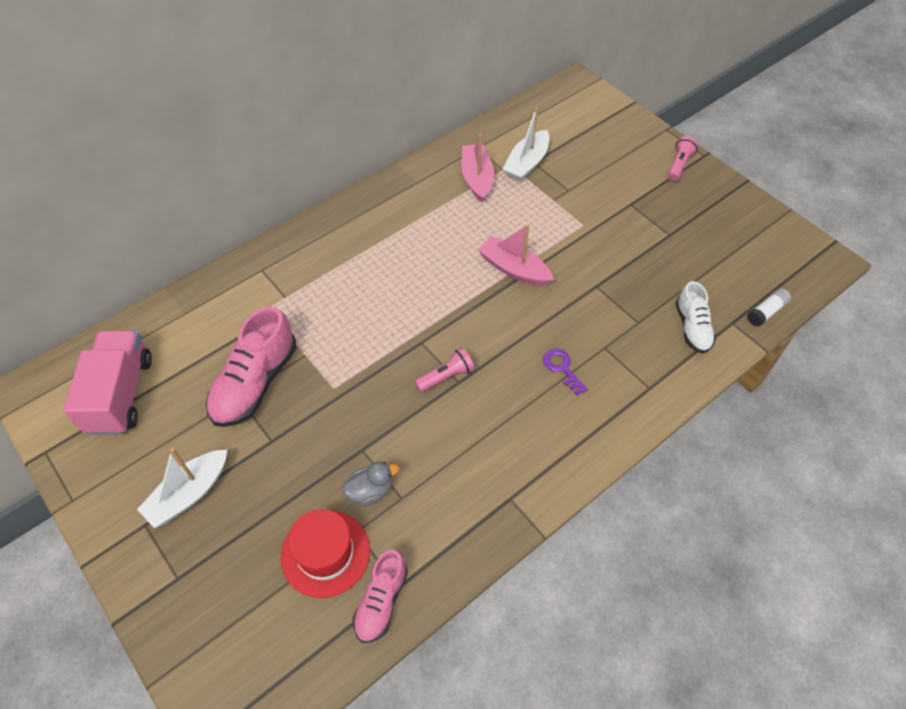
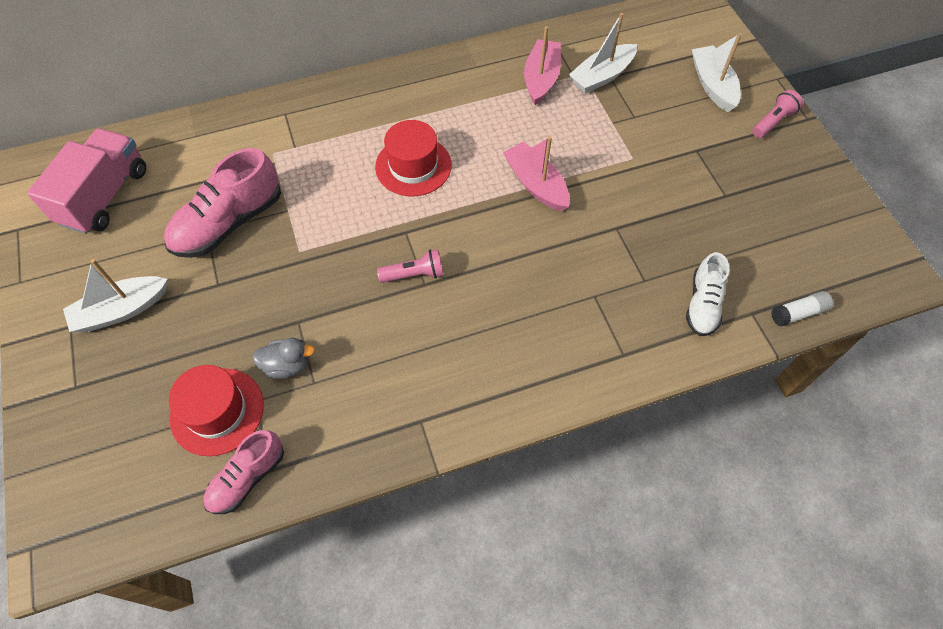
camera: 20 degrees right, 5 degrees up
(401, 283) = (413, 166): none -> red hat
(562, 368) = (538, 303): purple key -> none
(619, 148) = (712, 85): none -> white boat

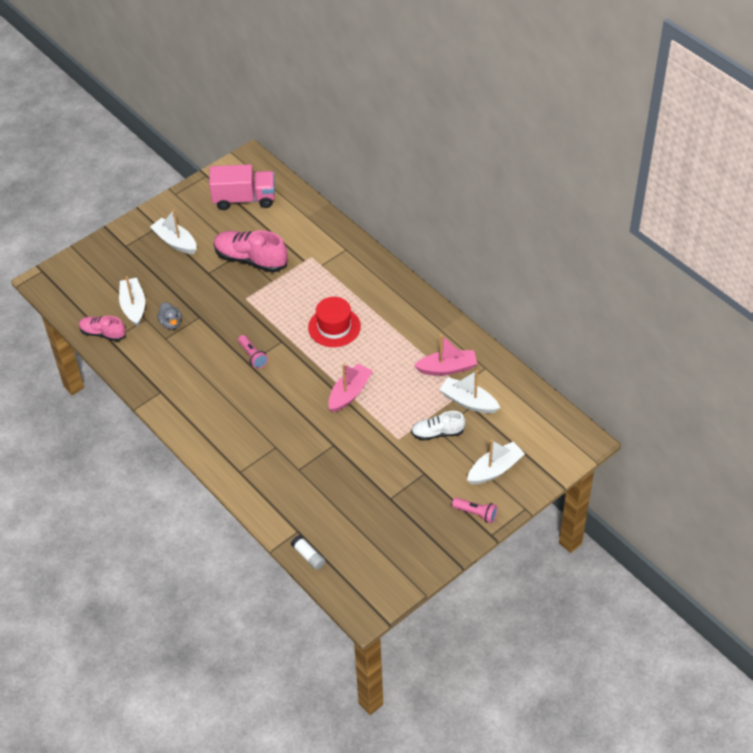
camera: 70 degrees right, 10 degrees down
(217, 411) = (133, 306): red hat -> white boat
(702, 304) = (293, 503): white shoe -> white shoe (437, 433)

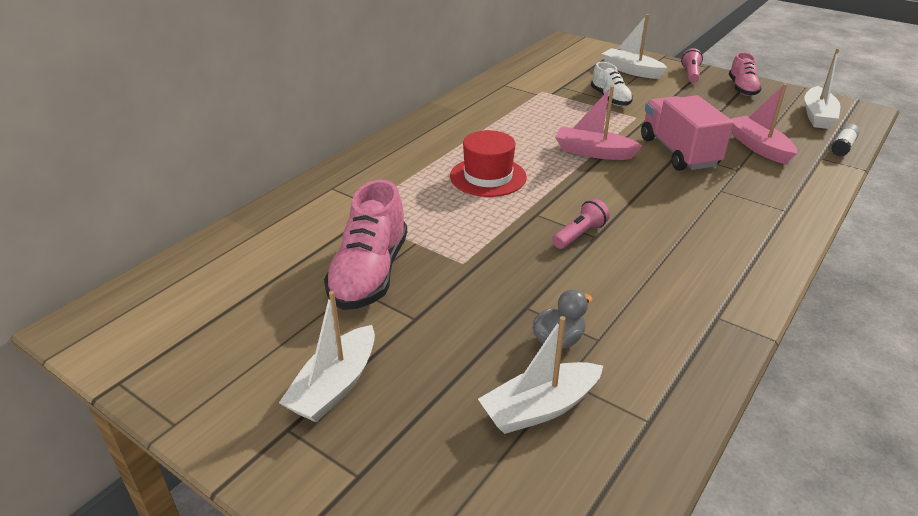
camera: 105 degrees left, 15 degrees down
(103, 333) = (638, 440): pink shoe -> pink shoe (742, 88)
(244, 199) = (205, 311): pink truck -> pink truck (678, 152)
(447, 368) = (517, 102): pink boat -> pink boat (759, 147)
(468, 402) = (556, 88): white boat -> white boat (817, 116)

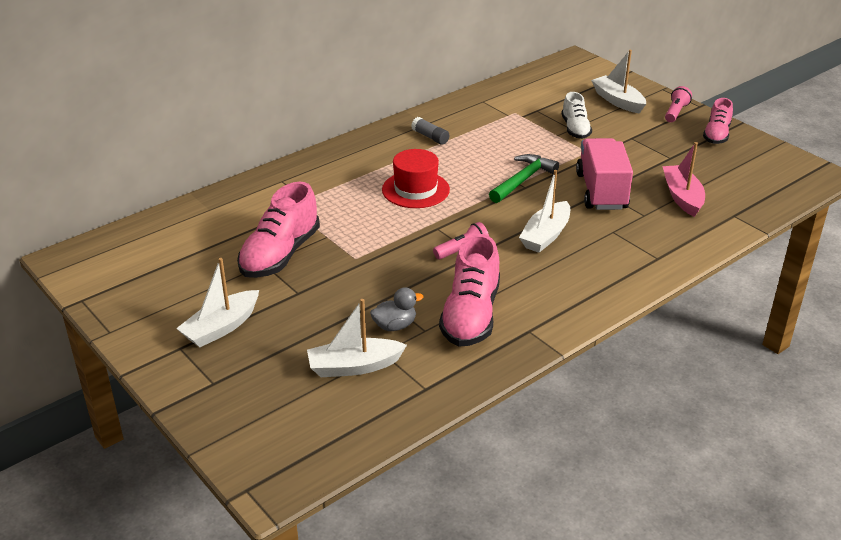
camera: 15 degrees right, 0 degrees up
(472, 123) = (430, 137): none -> grey glue stick
(593, 152) = (523, 180): pink boat -> green hammer
(639, 310) = (471, 315): none -> pink shoe
(817, 116) = (769, 174): white boat -> white boat (546, 235)
(843, 147) = (766, 208): white glue stick -> none

